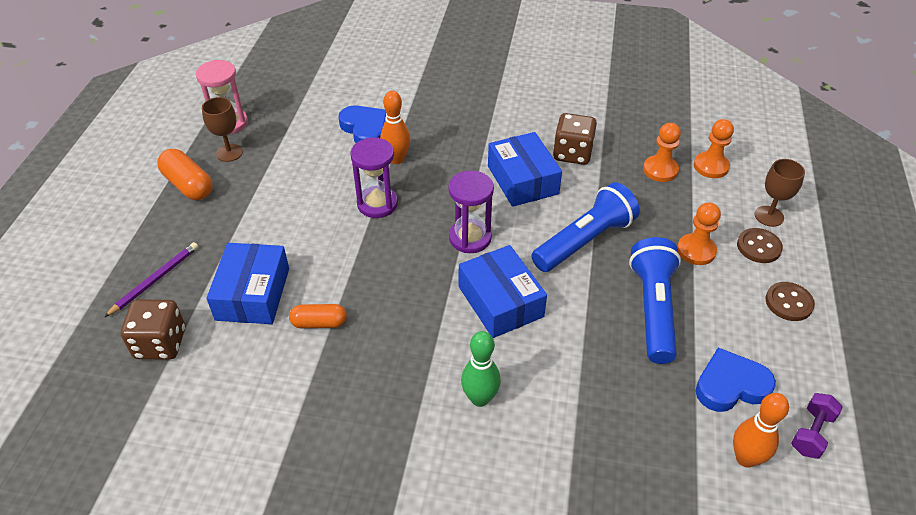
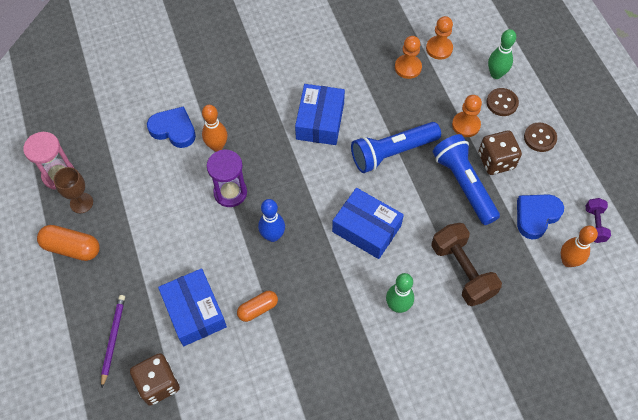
camera: 30 degrees left, 15 degrees up
(390, 262) = (272, 236): none -> blue bowling pin
(470, 238) = (314, 189): purple hourglass -> none
(522, 180) = (320, 121): blue box -> blue box turned 60 degrees clockwise
(572, 153) = (340, 81): brown dice -> brown dice (496, 161)
(584, 241) = (392, 153): blue flashlight -> blue flashlight turned 135 degrees counterclockwise
(588, 400) = (462, 271): none -> brown dumbbell
(769, 216) = (496, 74): brown goblet -> green bowling pin

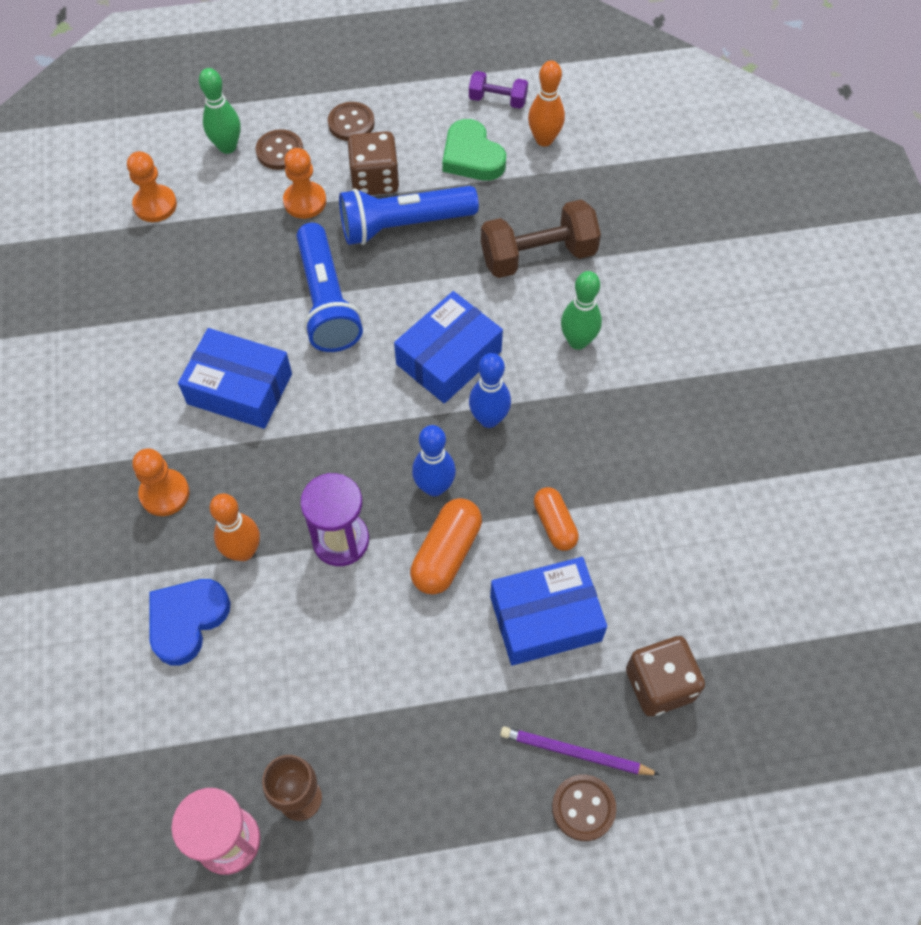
camera: 80 degrees left, 0 degrees up
(72, 248) = (390, 819): orange capsule -> orange capsule (446, 554)
(81, 347) = (583, 808): none -> brown button
(326, 259) = (489, 419): none -> blue bowling pin
(408, 67) = (176, 252): orange pawn -> orange pawn (164, 493)
(536, 216) = (472, 156): blue heart -> green heart

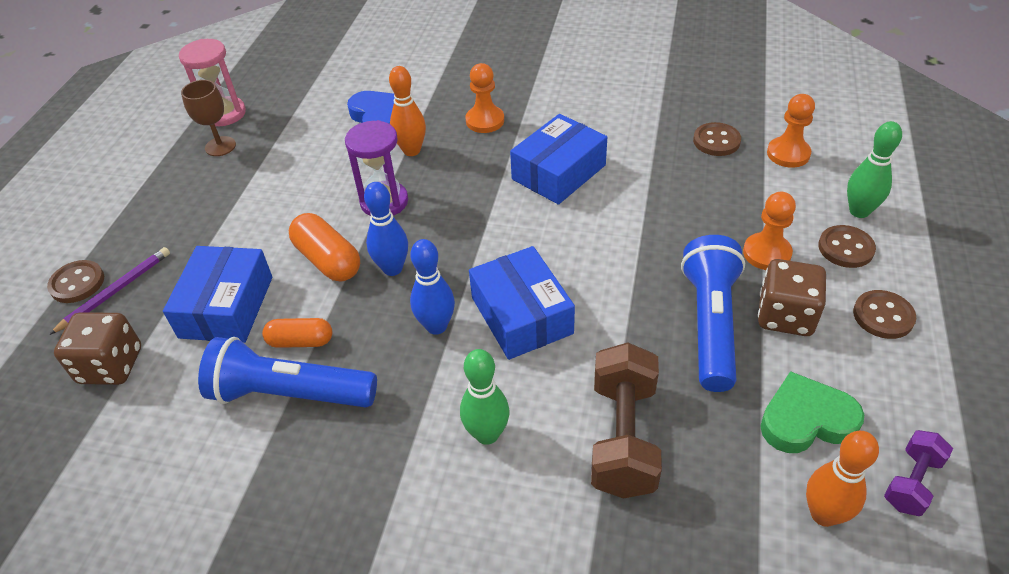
camera: 115 degrees right, 15 degrees down
(148, 264) = (716, 141): none -> brown button
(326, 301) = (629, 243): blue flashlight -> blue flashlight (289, 393)

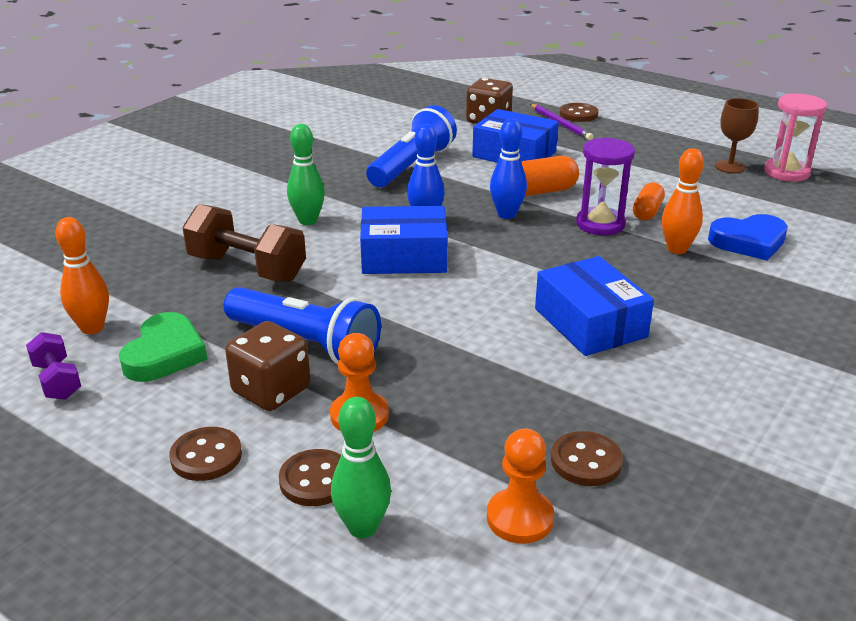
camera: 110 degrees right, 15 degrees down
(300, 341) = (456, 173): orange capsule -> orange capsule (647, 212)
(485, 121) = (715, 300): orange pawn -> none

